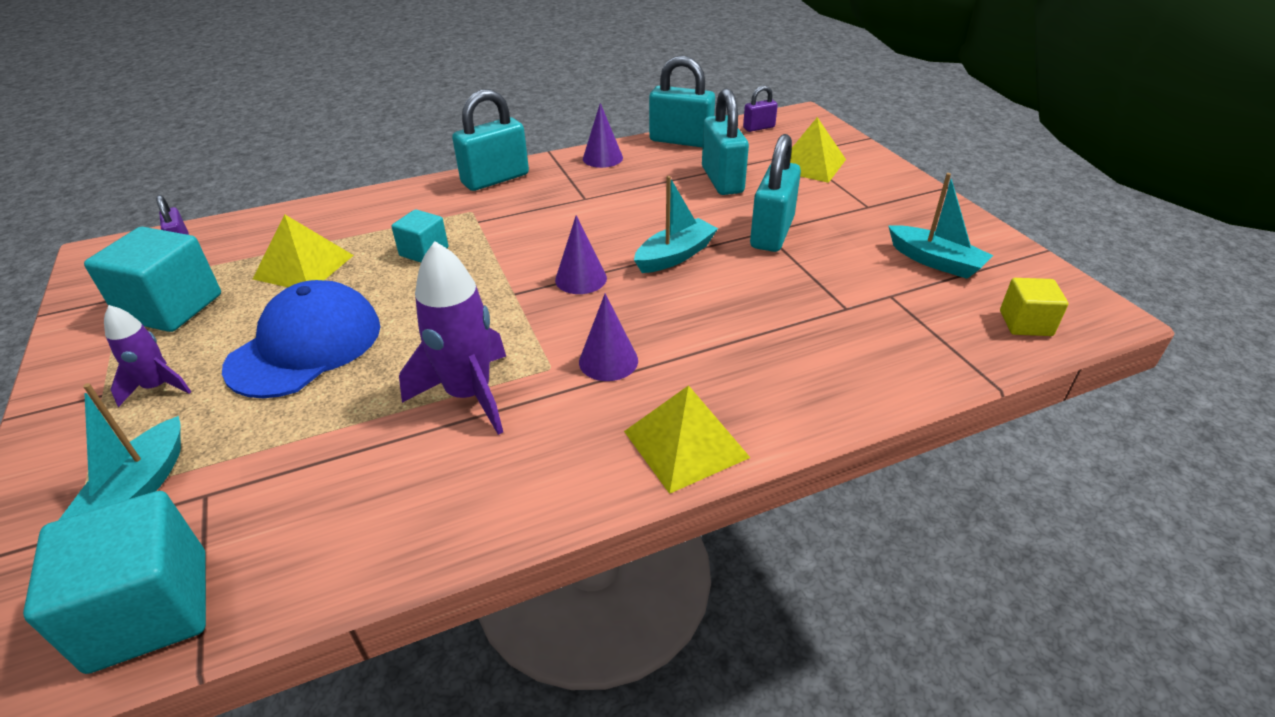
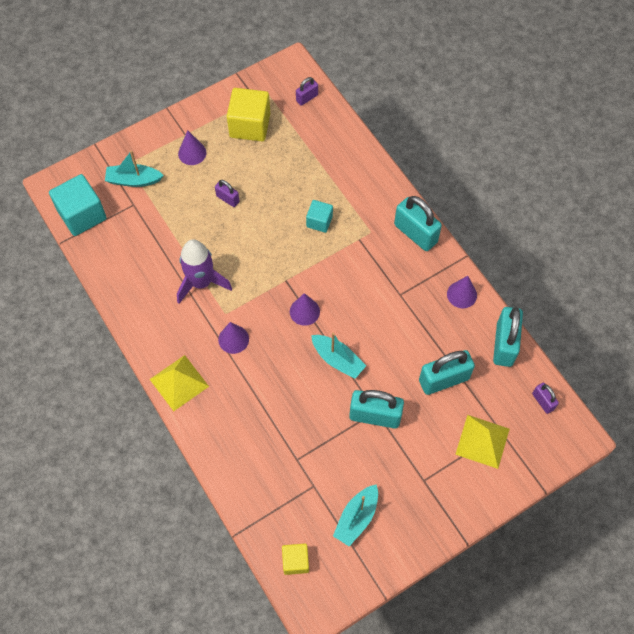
camera: 80 degrees right, 25 degrees up
(158, 387) = (192, 153): purple rocket -> purple cone
(171, 307) = (250, 125): turquoise cube -> yellow cube
(303, 267) = (294, 167): yellow pyramid -> none
(305, 346) = (228, 199): blue cap -> purple padlock

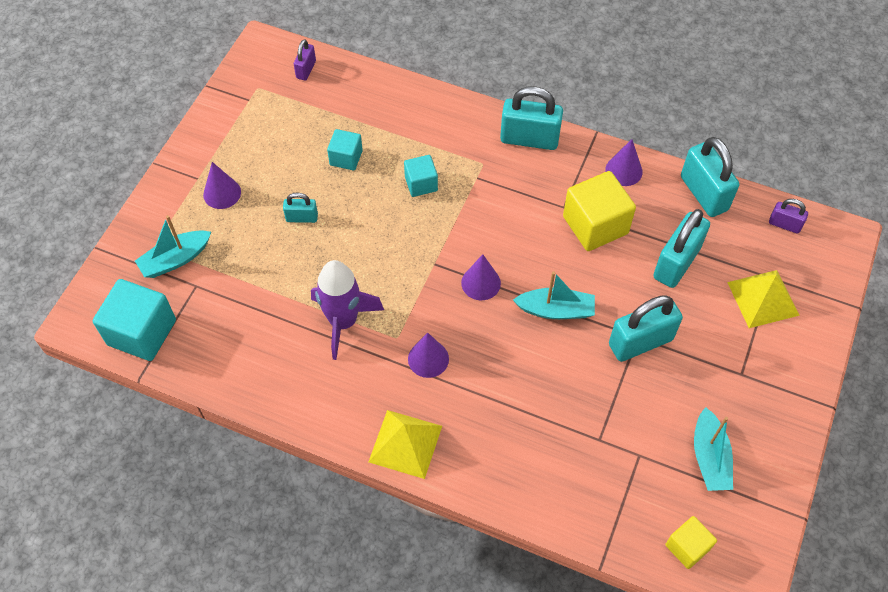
camera: 35 degrees left, 5 degrees down
(228, 199) = (302, 217): purple padlock -> turquoise padlock
(250, 125) = (265, 130): yellow cube -> yellow cube (595, 225)
(285, 175) = (346, 158): none -> turquoise cube

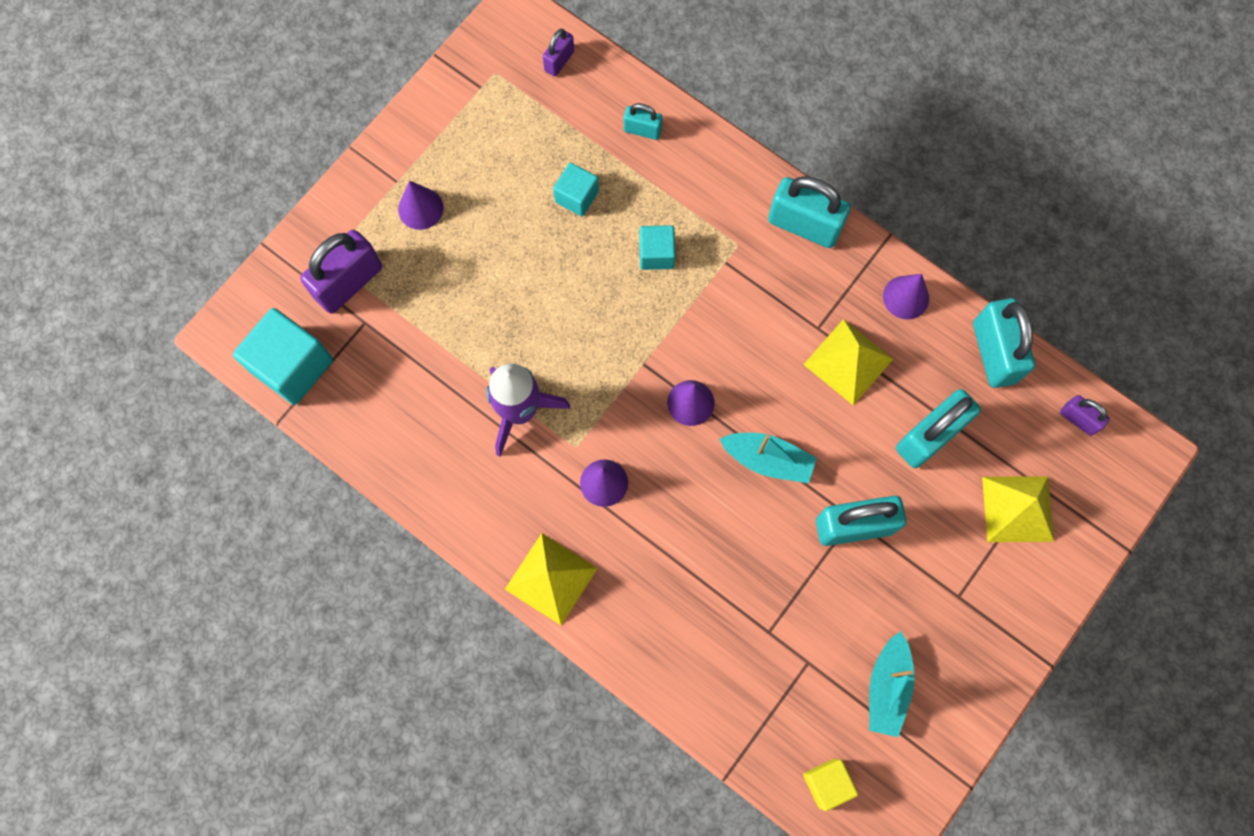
camera: 15 degrees right, 15 degrees up
(175, 259) = (349, 283): turquoise boat -> purple padlock
(302, 217) = (505, 264): turquoise padlock -> turquoise padlock (642, 130)
(595, 225) = (848, 362): yellow cube -> yellow pyramid

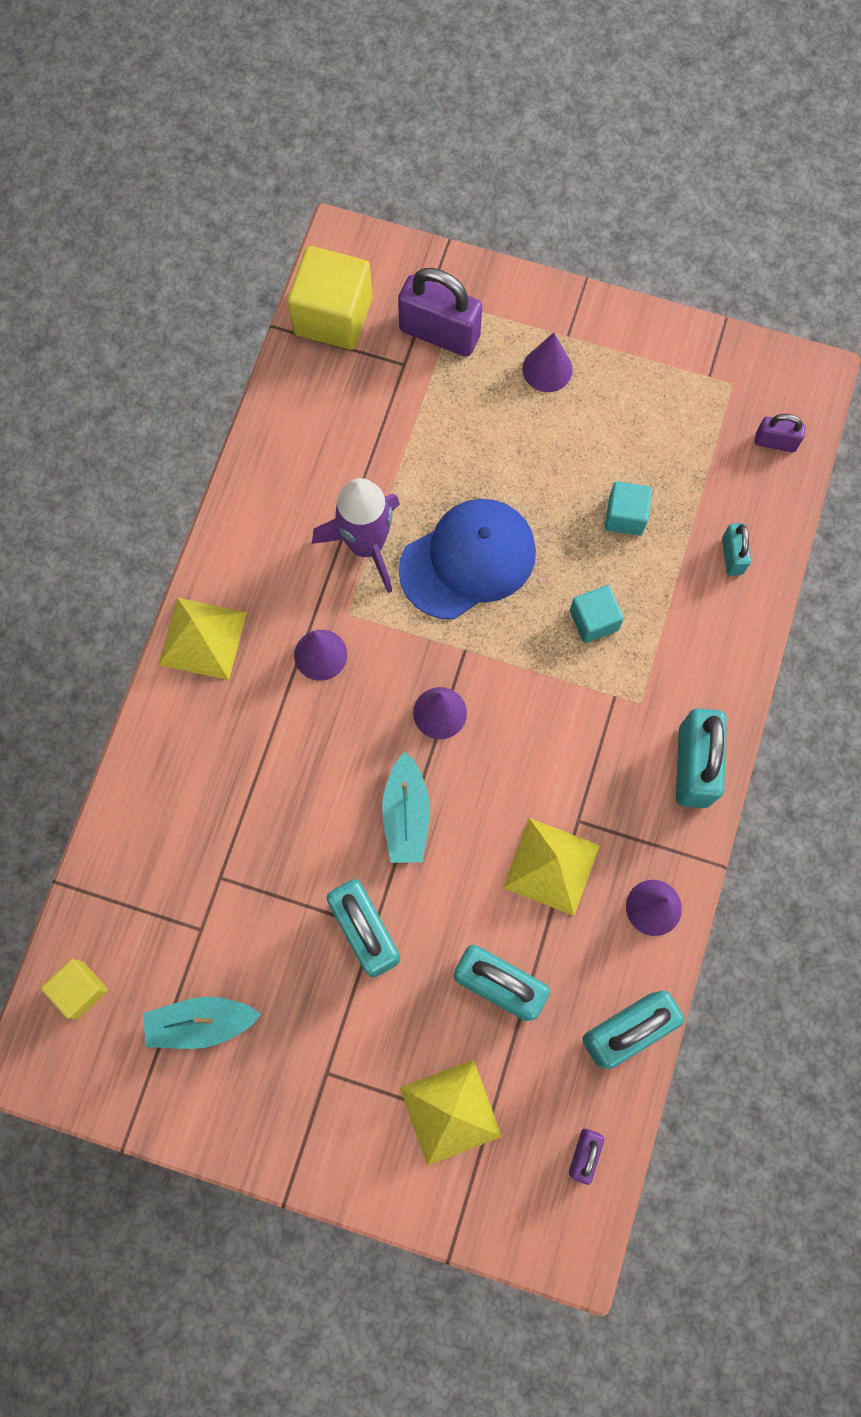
camera: 70 degrees right, 0 degrees up
(292, 366) = (333, 316): turquoise cube -> yellow cube
(566, 333) = (468, 560): none -> blue cap

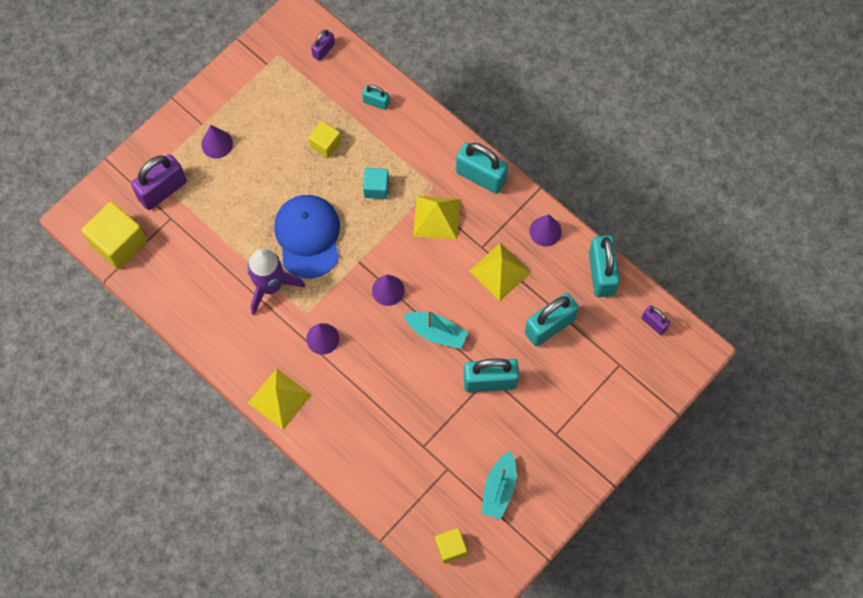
camera: 65 degrees left, 5 degrees down
(450, 1112) = (603, 379): yellow pyramid -> yellow pyramid (436, 217)
(625, 516) = (325, 144): turquoise cube -> yellow cube

